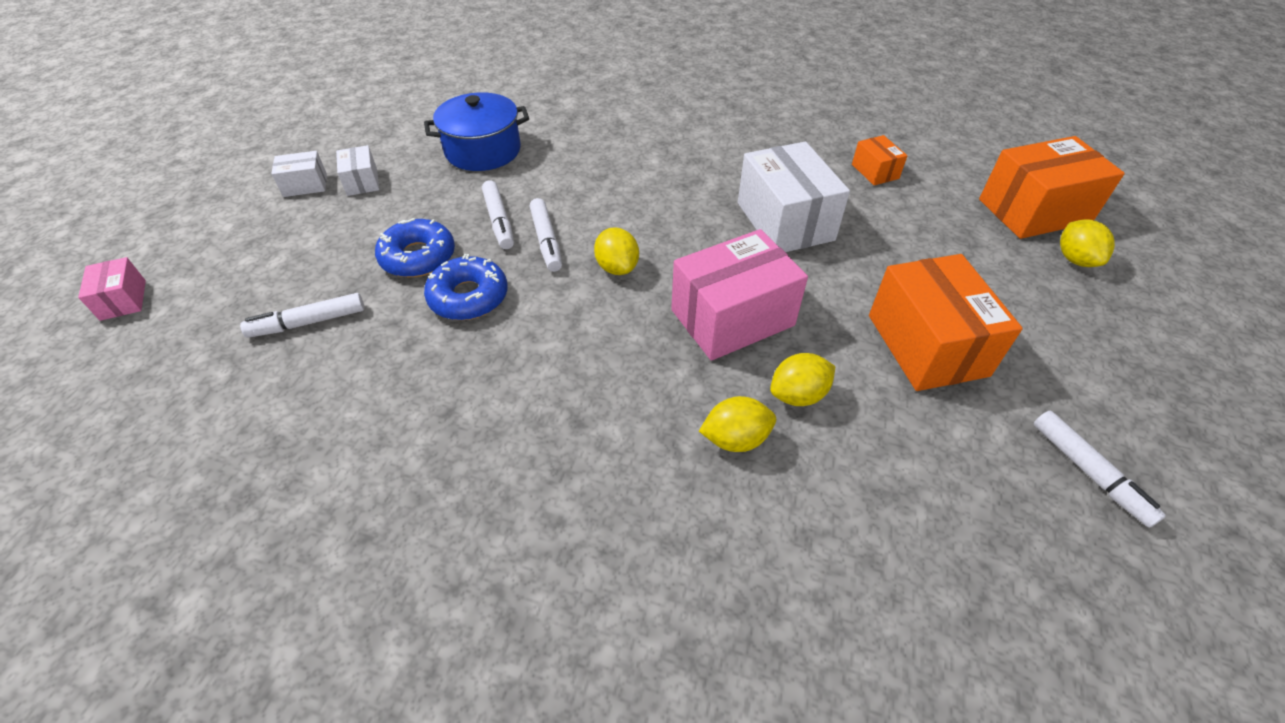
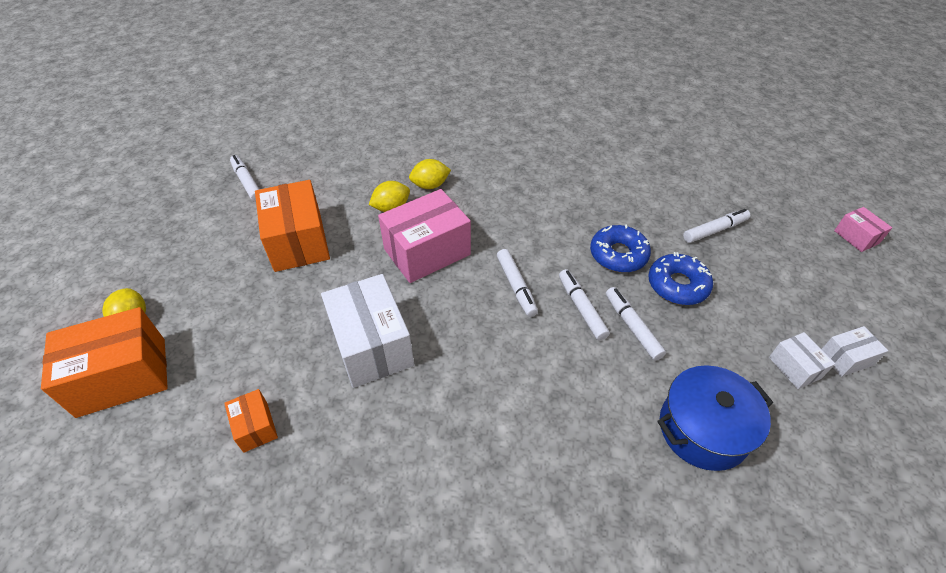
camera: 175 degrees right, 0 degrees up
(617, 267) = (516, 286): yellow lemon -> white marker

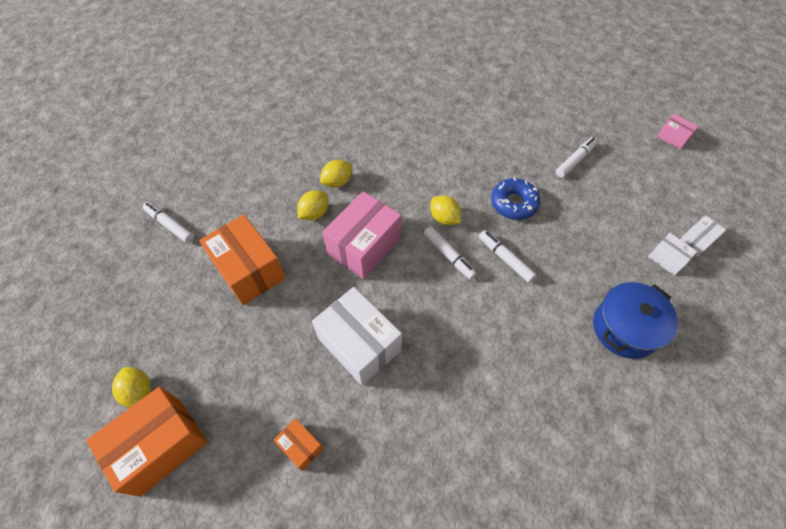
camera: 20 degrees left, 10 degrees up
(529, 248) = (444, 218): none -> yellow lemon
(632, 327) = (547, 262): white marker -> none
(677, 285) = (566, 217): blue donut -> none

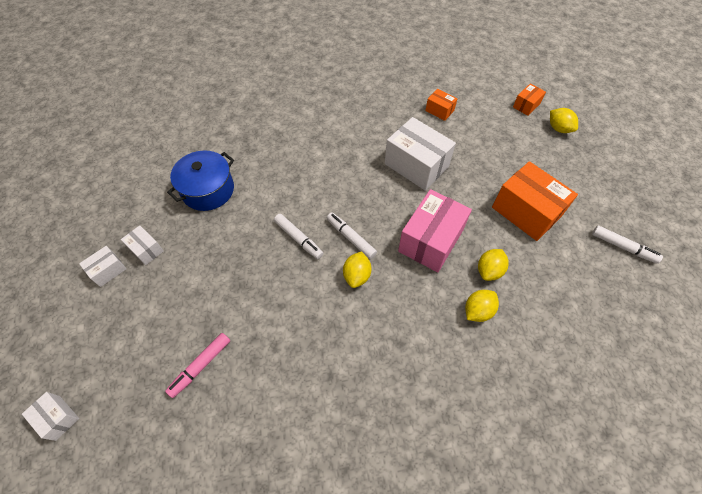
camera: 175 degrees right, 0 degrees up
(160, 445) = (526, 105): orange box -> orange box, size x0.49
(444, 218) = (357, 275): yellow lemon -> yellow lemon turned 60 degrees clockwise
(514, 203) = (283, 299): blue donut -> none
(575, 160) = (201, 366): white marker -> pink marker
(672, 138) = (58, 418): pink box -> white box

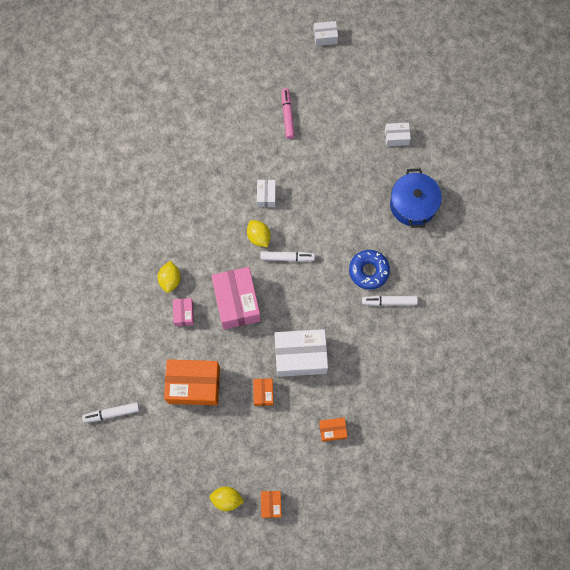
camera: 135 degrees right, 15 degrees up
(108, 270) = (400, 108): white box -> white box (266, 196)
(298, 239) = (318, 227): white marker -> white marker (389, 301)
(299, 176) = (368, 271): none -> blue donut
(470, 165) = (263, 393): none -> orange box
(489, 270) = (184, 314): yellow lemon -> pink box

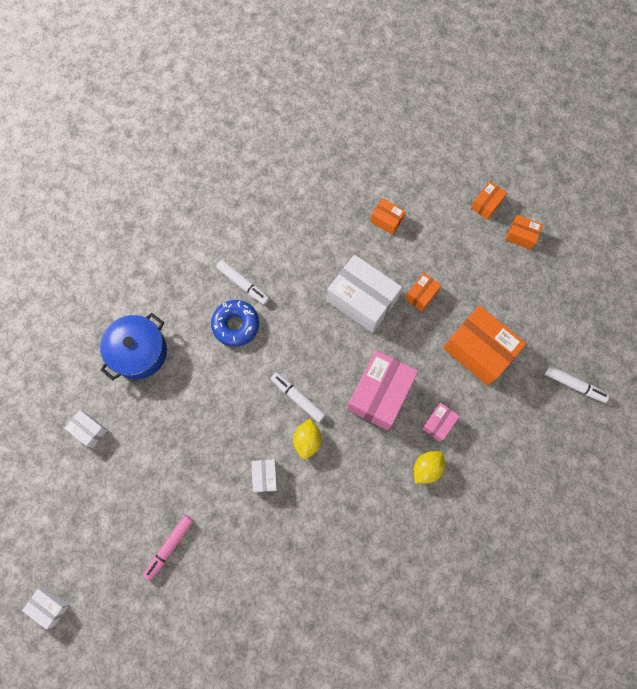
camera: 140 degrees left, 0 degrees up
(227, 499) = (521, 236): yellow lemon -> orange box
(266, 196) = (265, 476): white box -> white box turned 45 degrees counterclockwise

